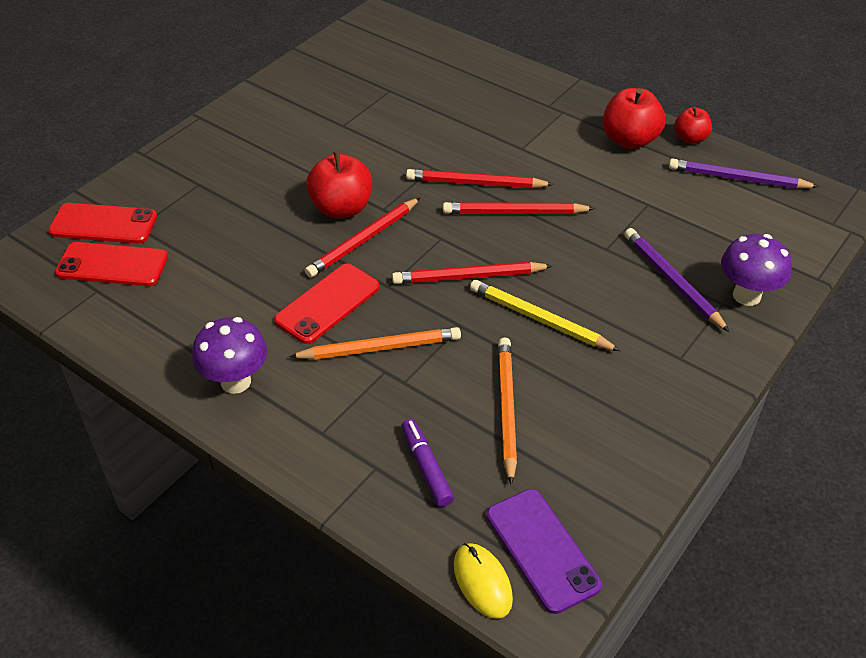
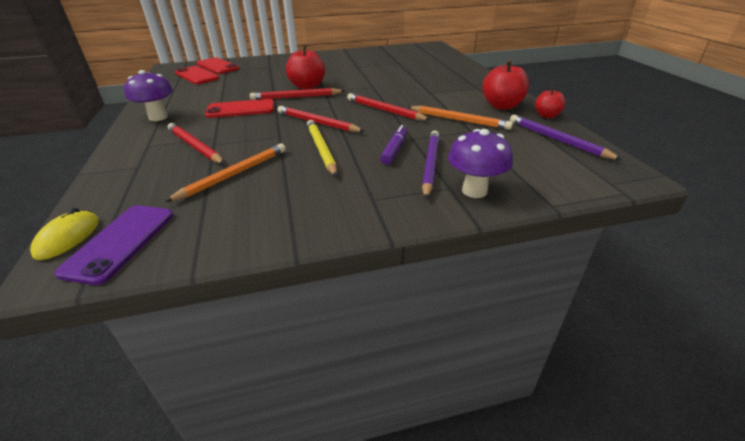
camera: 40 degrees right, 10 degrees down
(380, 348) = (229, 129): orange pencil -> orange pencil (459, 120)
(426, 467) = (154, 177): purple marker -> purple marker (394, 150)
(475, 183) = (383, 96): red pencil -> red pencil (195, 146)

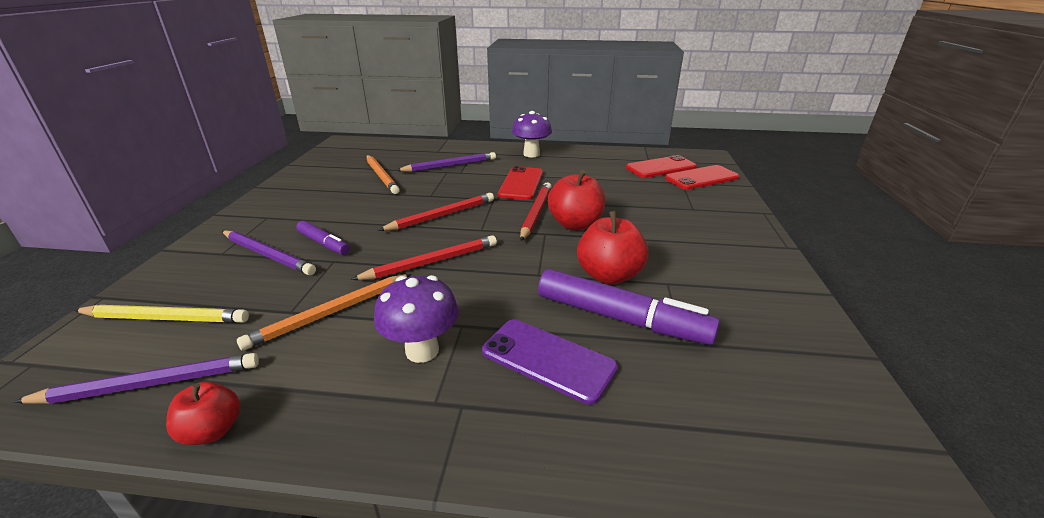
camera: 110 degrees right, 5 degrees down
(68, 237) = (369, 141): yellow mouse -> none
(120, 242) = (345, 151): purple phone -> purple phone (548, 359)
(195, 146) = (450, 166): red pencil -> purple pencil
(321, 149) = (377, 209): yellow pencil -> yellow pencil (166, 318)
(393, 70) = (620, 318): none -> purple marker
(474, 191) = (194, 263): purple mushroom -> purple mushroom (422, 350)
(502, 106) = (318, 389): red apple -> red apple (609, 275)

